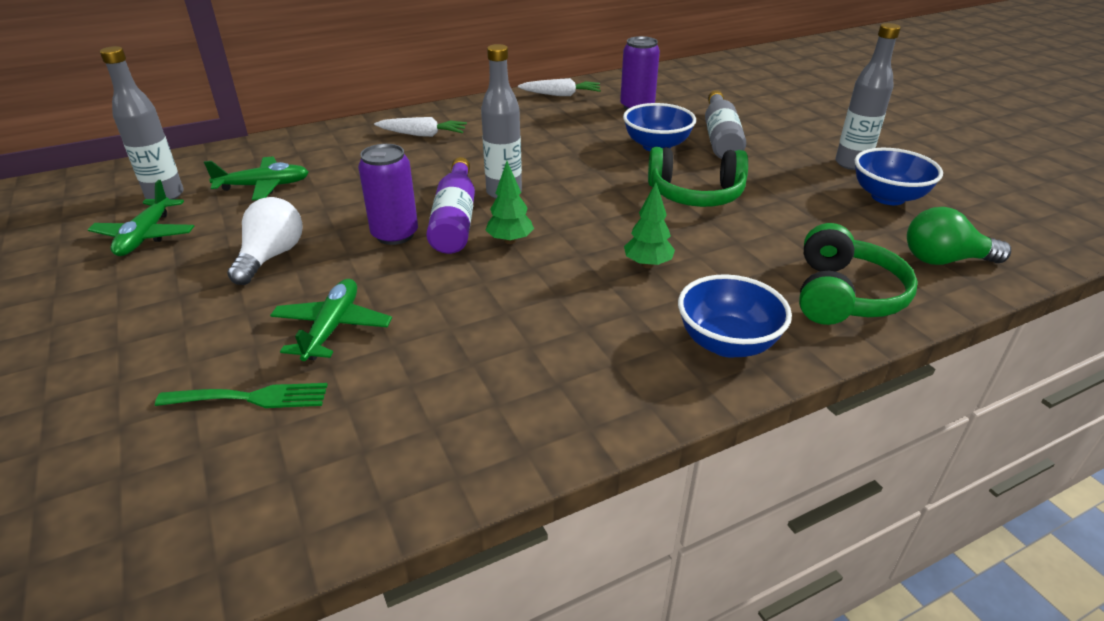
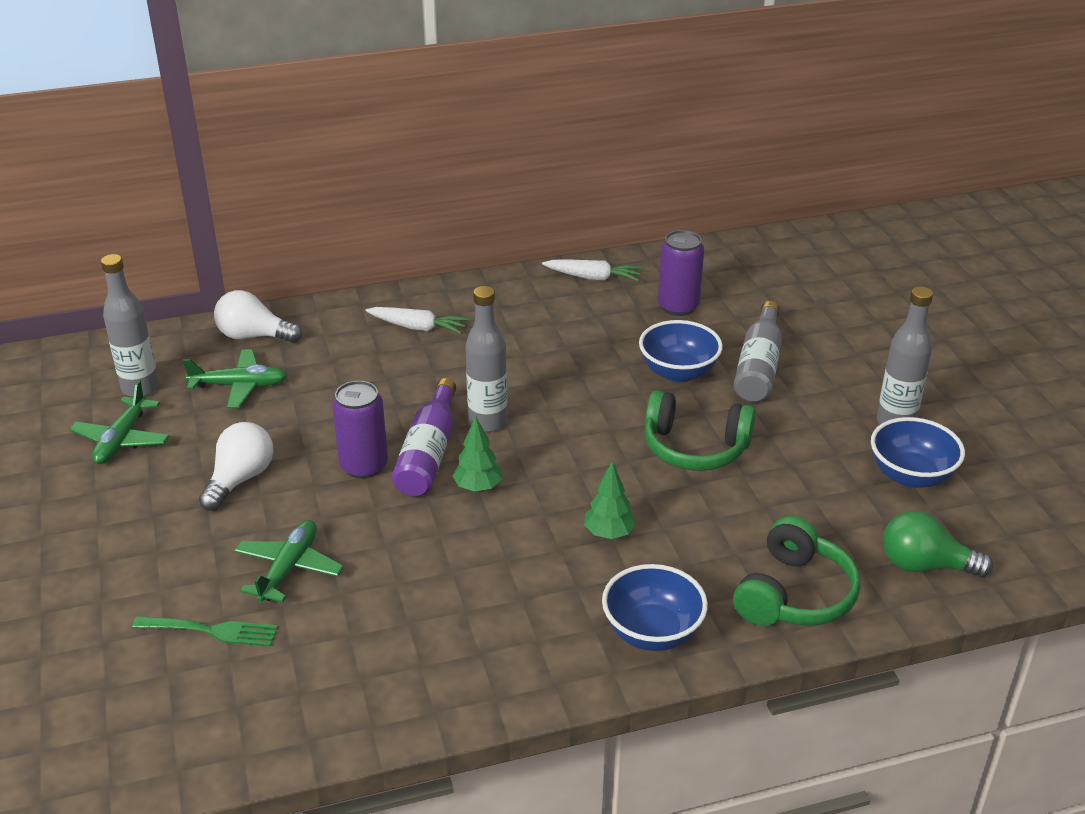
camera: 10 degrees right, 0 degrees up
(274, 151) = (254, 336): none -> white light bulb

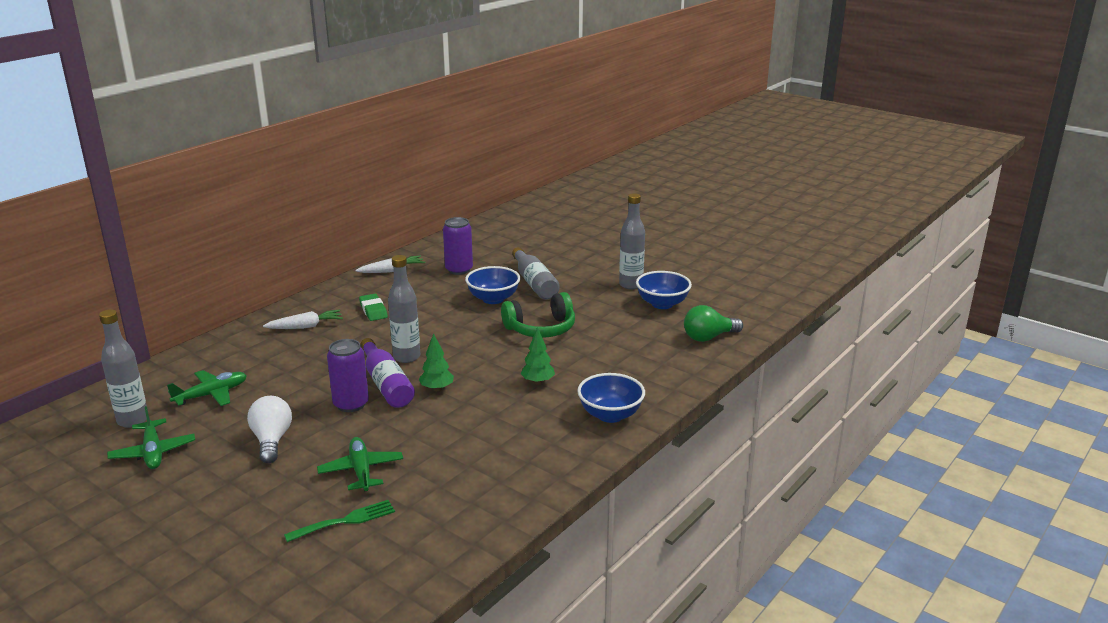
camera: 35 degrees left, 10 degrees down
(254, 336) = (190, 366): white light bulb -> none
(515, 333) = (373, 310): none -> green eraser
(794, 594) = (662, 372): green headphones -> none

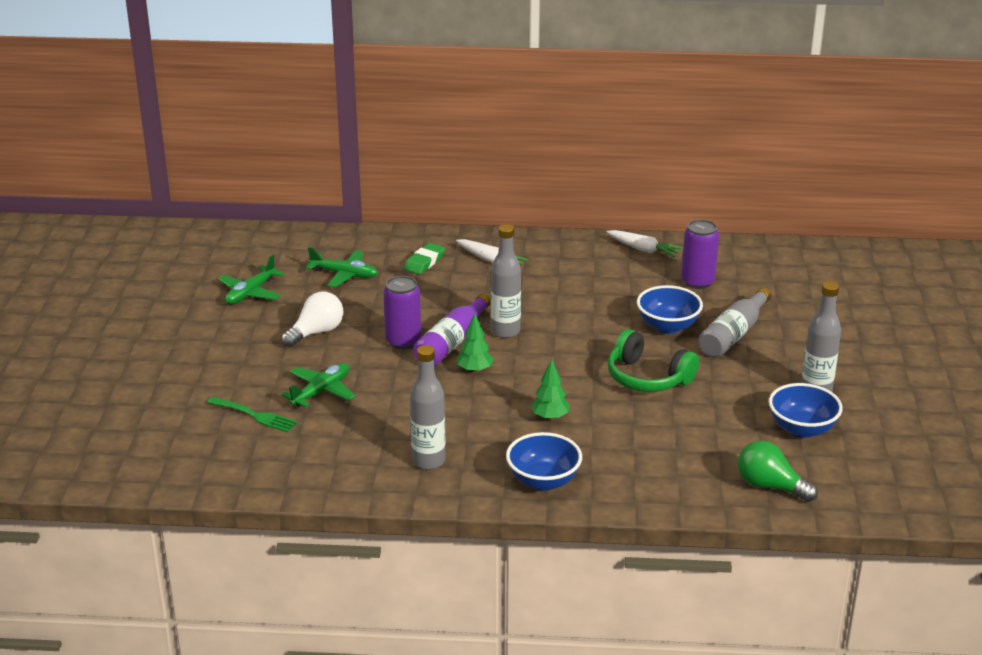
camera: 55 degrees right, 5 degrees up
(133, 420) = (277, 263): grey bottle -> grey bottle (428, 461)
(373, 310) = (560, 277): green eraser -> green eraser (424, 262)

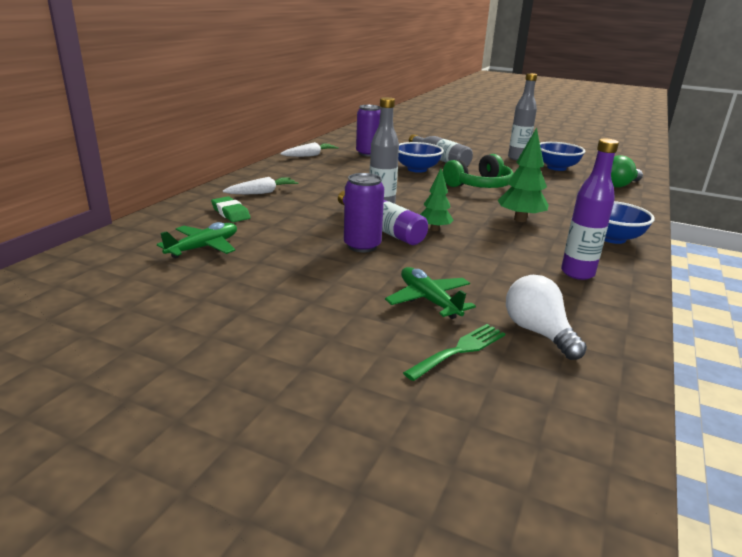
camera: 70 degrees left, 5 degrees down
(251, 293) = (169, 303): green plane -> none
(316, 332) = (304, 282): white light bulb -> white light bulb (538, 332)
(428, 461) = (577, 273): grey bottle -> purple bottle
(550, 417) = (520, 219): green tree -> green tree, size x1.52

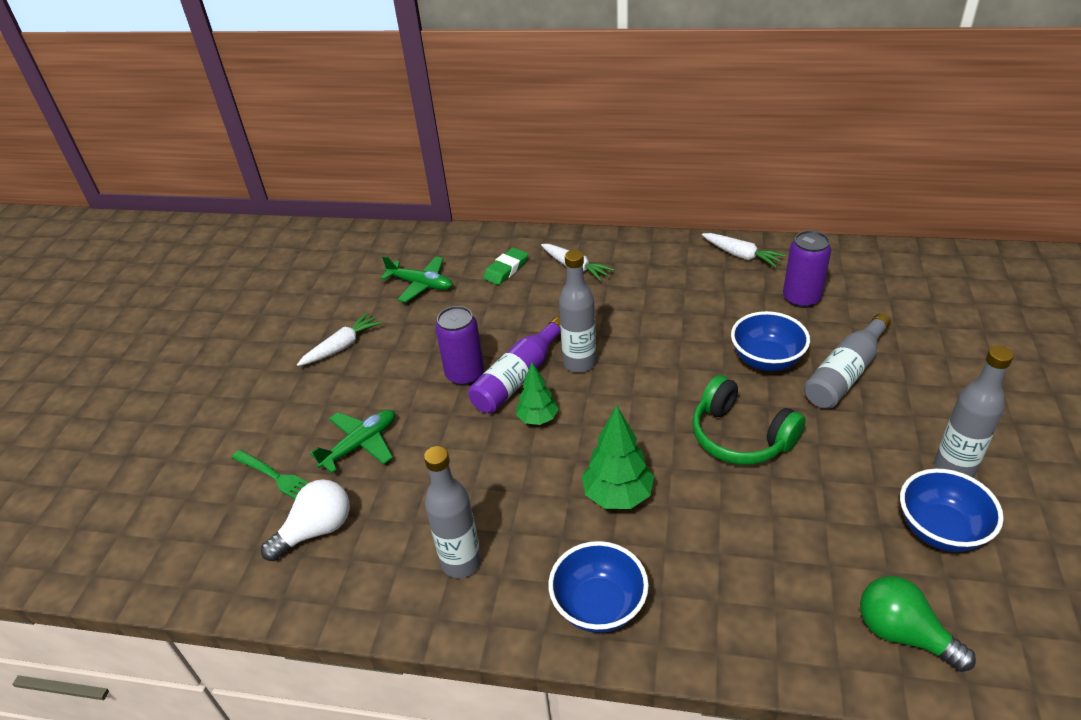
camera: 80 degrees right, 15 degrees up
(263, 297) = (342, 346): none -> white carrot
(577, 273) = (461, 562): purple bottle -> grey bottle

